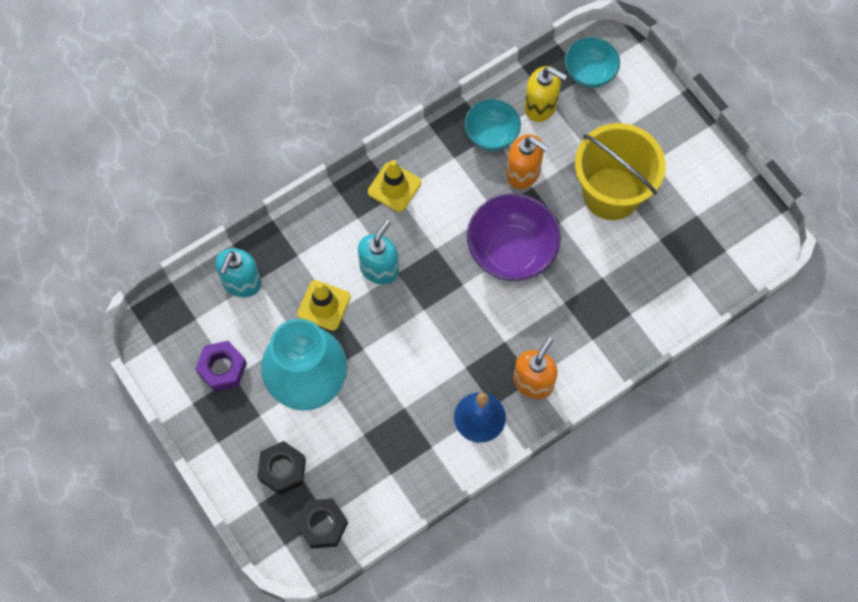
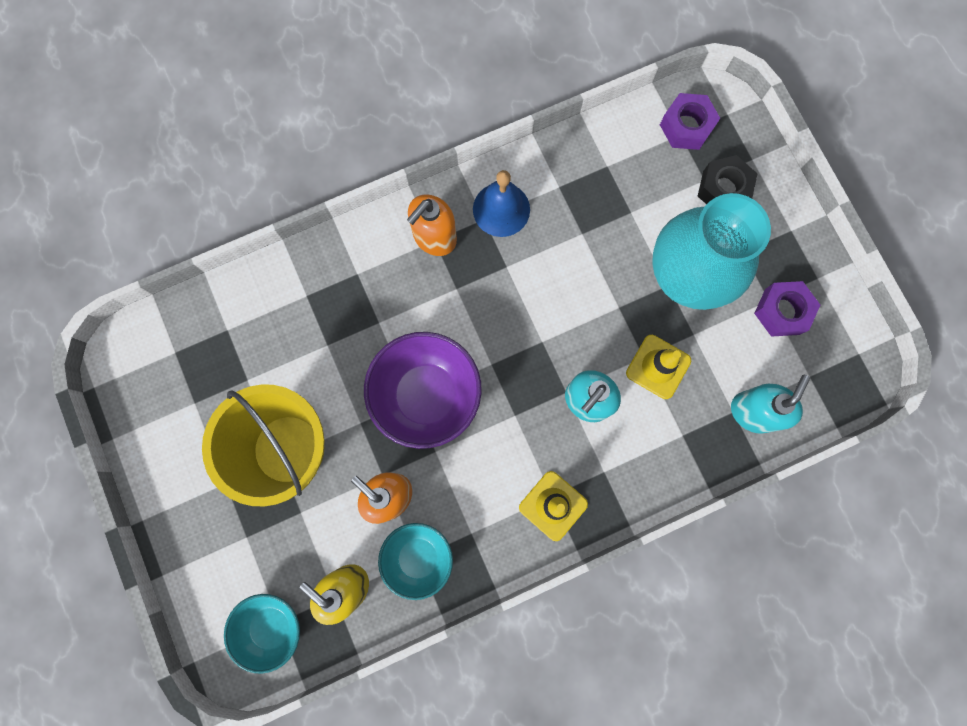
camera: 170 degrees left, 10 degrees up
(322, 525) = (686, 127): black nut -> purple nut

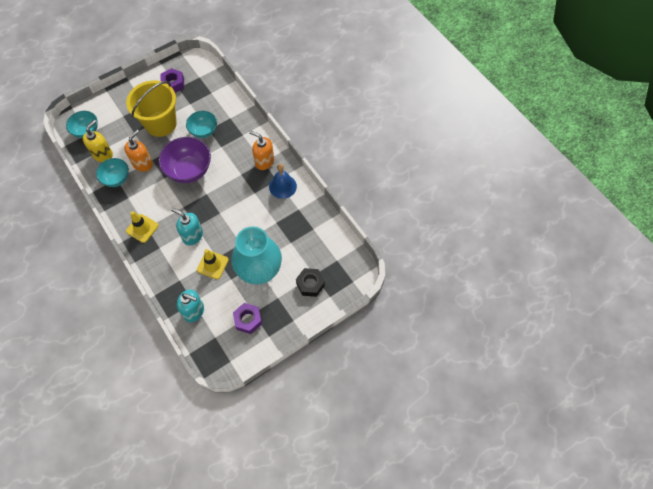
camera: 80 degrees right, 15 degrees down
(329, 355) = (204, 131): none -> turquoise bowl
(686, 127) = (341, 262): purple nut -> purple nut (173, 84)

